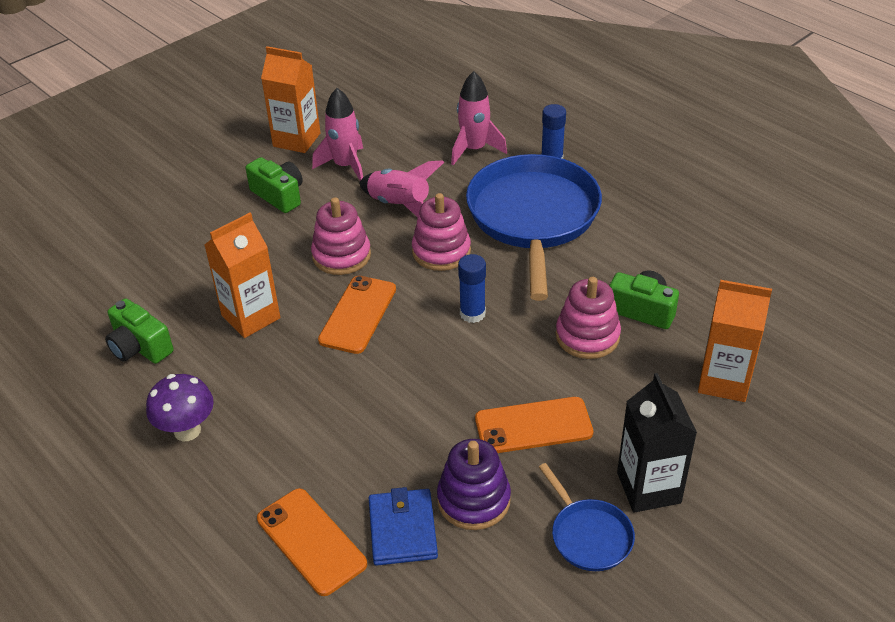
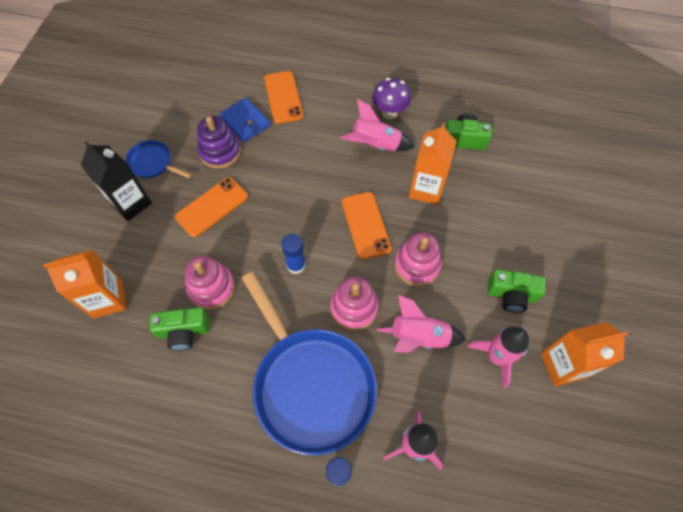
camera: 145 degrees right, 20 degrees up
(253, 396) = (375, 145): none -> pink rocket
(311, 541) = (283, 97): orange phone -> orange phone turned 60 degrees clockwise

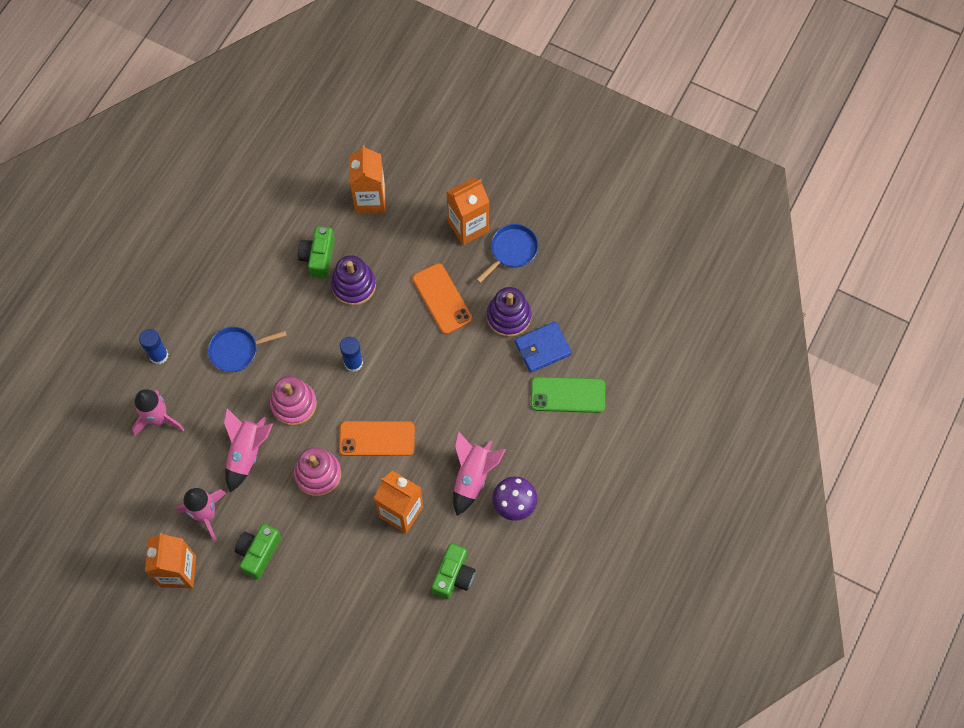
camera: 105 degrees right, 5 degrees up
(131, 203) = (468, 226): black carton -> orange carton
(211, 288) = (353, 285): pink stacking toy -> purple stacking toy
(283, 97) = (568, 395): orange phone -> green phone
(310, 384) = (237, 350): blue pan -> blue pan, size x0.45

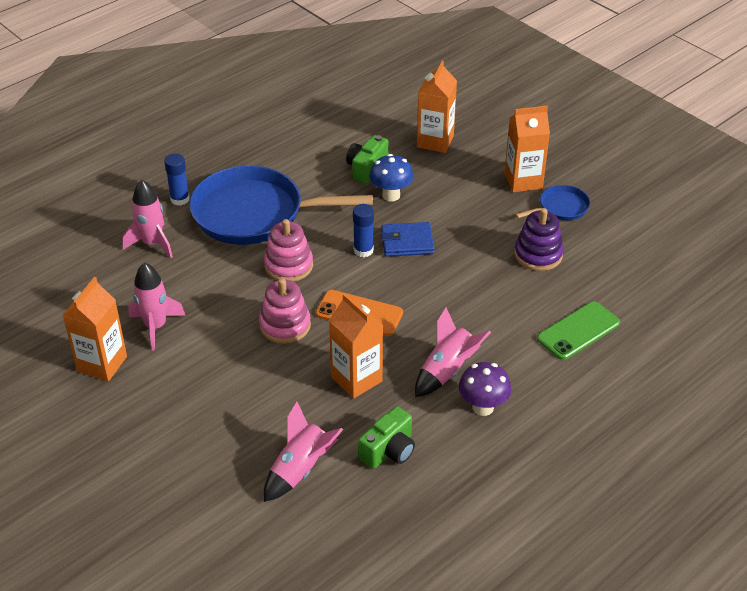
camera: 20 degrees right, 25 degrees down
(237, 350) = (254, 213): blue pan -> blue pan, size x2.20
(247, 453) = (222, 290): pink rocket -> pink rocket (300, 469)
(258, 552) = (191, 371): green camera -> none
(353, 285) = (391, 195): purple stacking toy -> blue mushroom
(442, 299) = (474, 225): orange phone -> none
(542, 348) = (564, 287): blue wallet -> blue wallet (407, 242)
(568, 395) = (578, 331): green phone -> green phone turned 60 degrees counterclockwise

